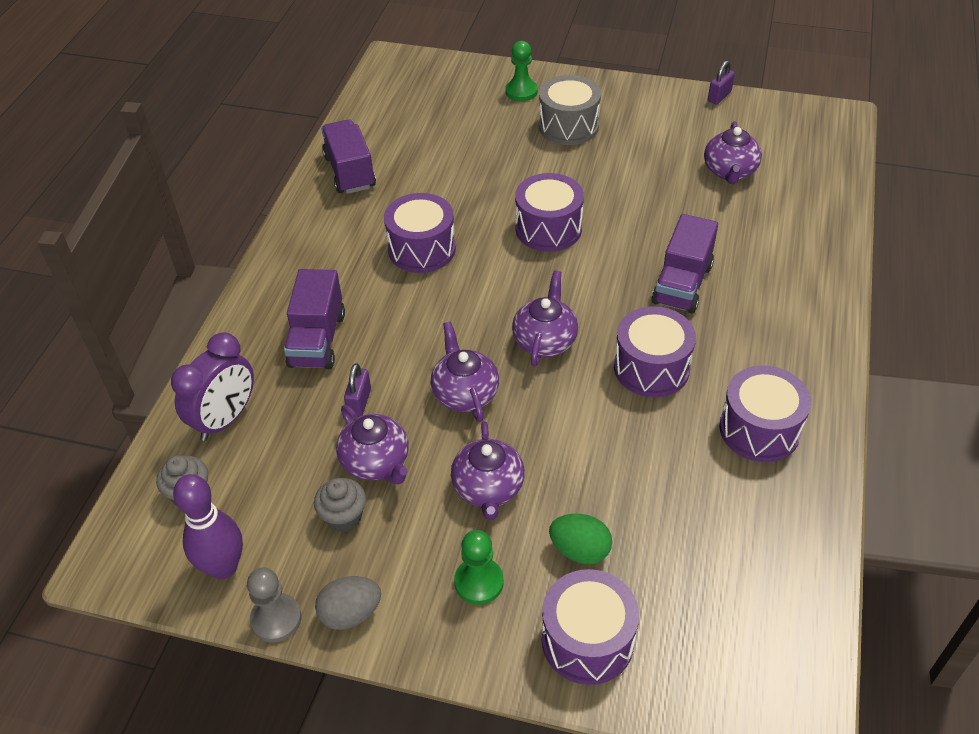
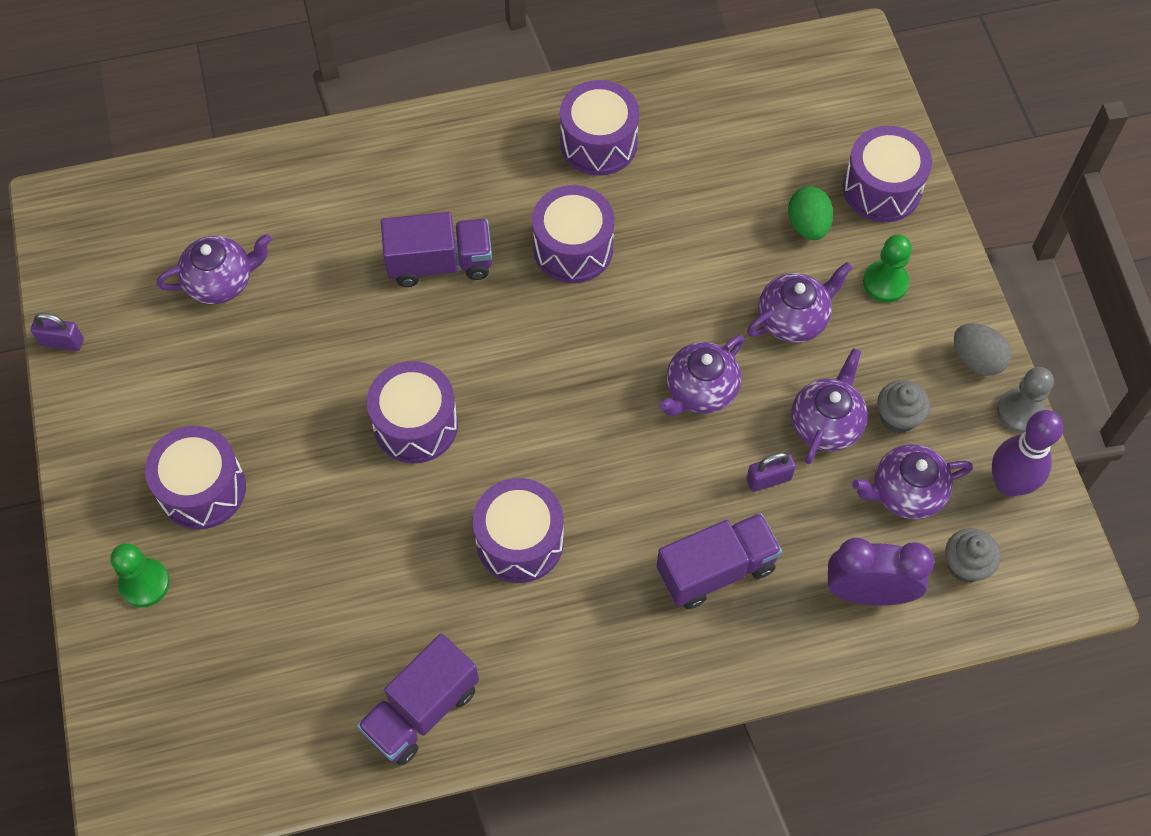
camera: 120 degrees left, 15 degrees up
(545, 340) = (590, 352): purple teapot -> purple teapot (905, 492)
(568, 126) = (202, 489): grey drum -> purple drum

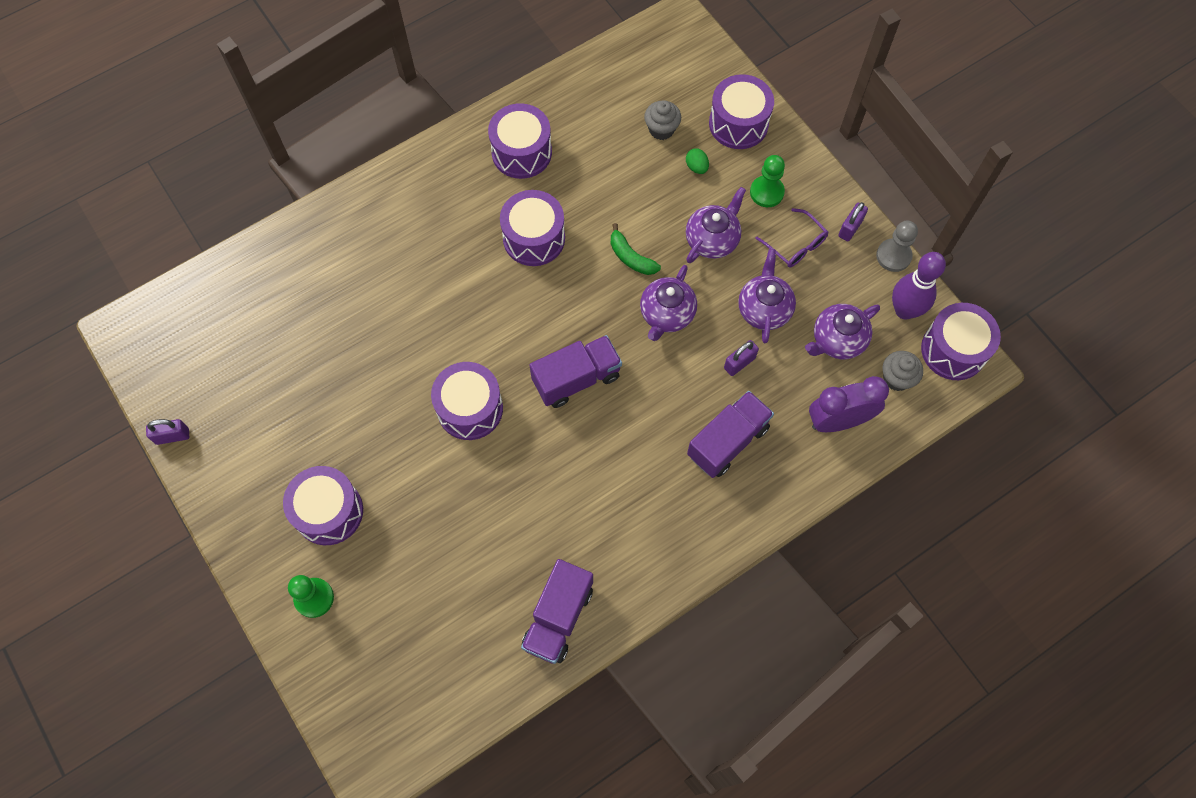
camera: 20 degrees left, 5 degrees up
(221, 281) = (278, 349): purple teapot -> none
(440, 263) = (439, 281): purple truck -> purple truck (576, 379)
(519, 541) = (580, 469): purple drum -> purple drum (953, 350)
(683, 308) = (631, 257): none -> green banana
(808, 225) = (696, 167): green egg -> green egg, size x0.64
(897, 358) = (795, 245): none -> purple glasses
(897, 417) = (811, 288): grey cupcake -> grey cupcake (661, 129)
(976, 360) = (850, 228): grey egg -> purple padlock

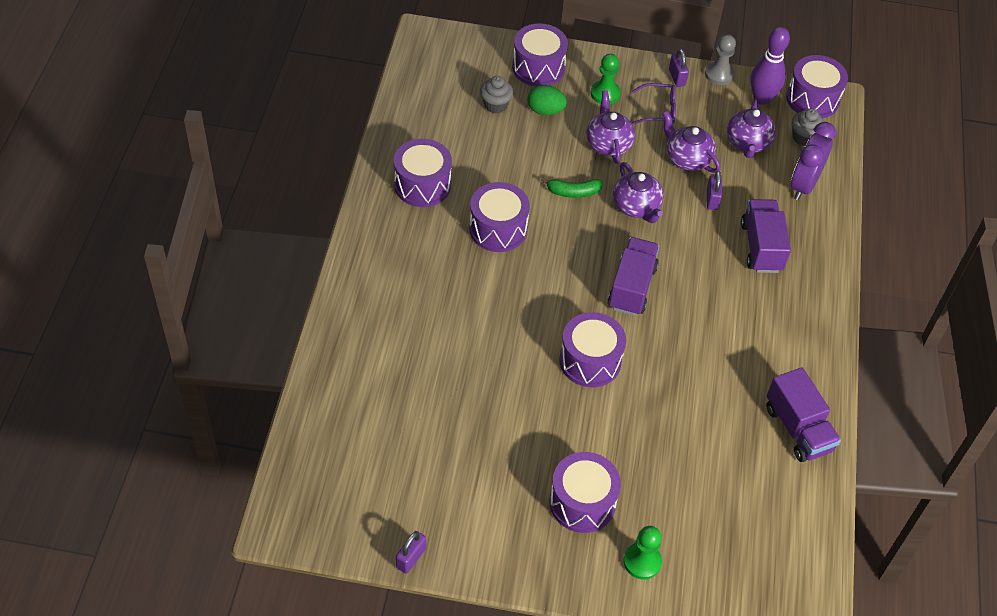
camera: 50 degrees left, 15 degrees down
(696, 167) = (545, 111): green egg -> green egg, size x1.56

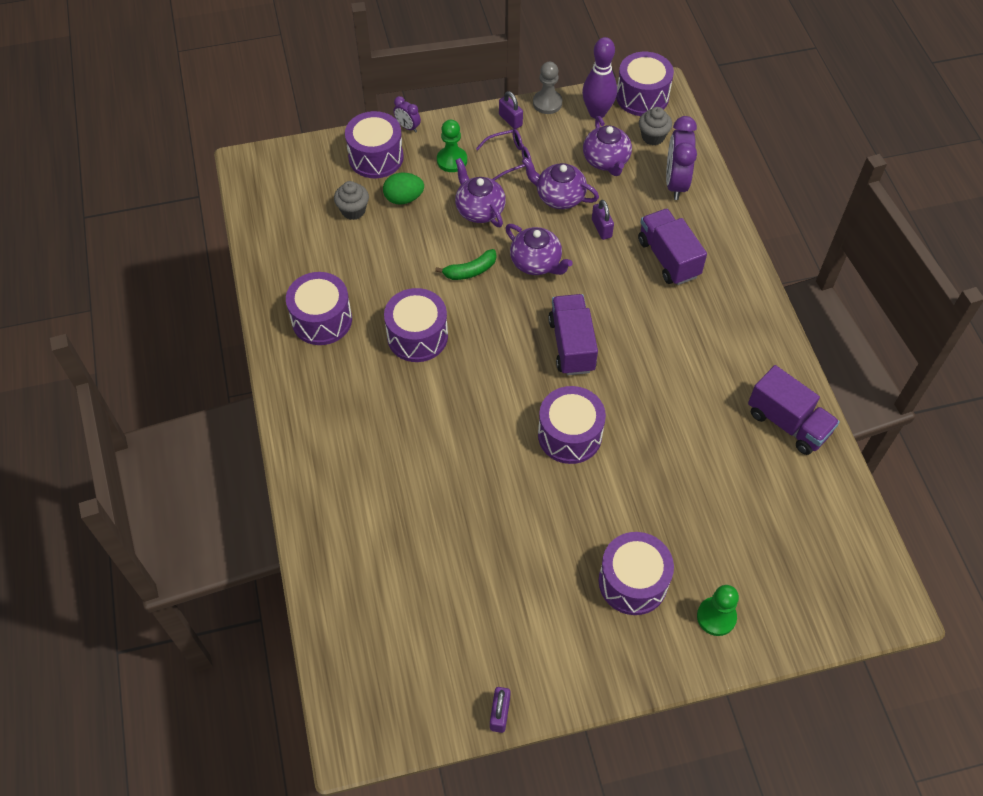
camera: 20 degrees left, 5 degrees up
(580, 52) = (407, 127): none -> purple clock

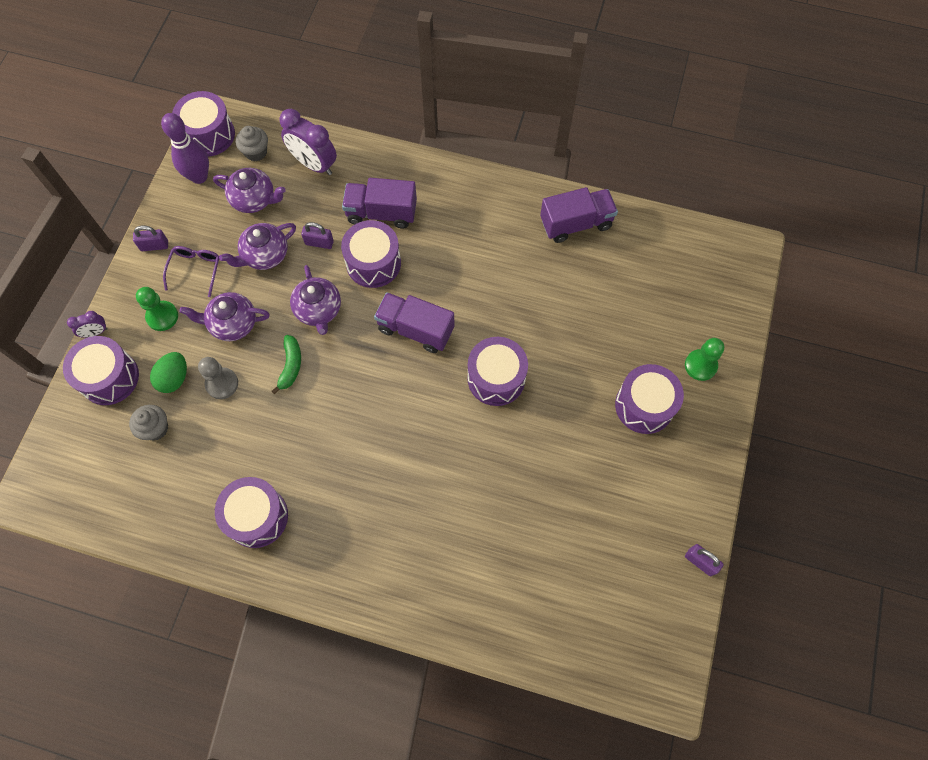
camera: 60 degrees left, 10 degrees up
(417, 336) = (328, 444): purple drum -> purple drum (373, 263)
(536, 263) = (318, 310): purple teapot -> purple teapot turned 90 degrees clockwise
(547, 103) = (159, 207): grey pawn -> grey pawn (222, 384)

